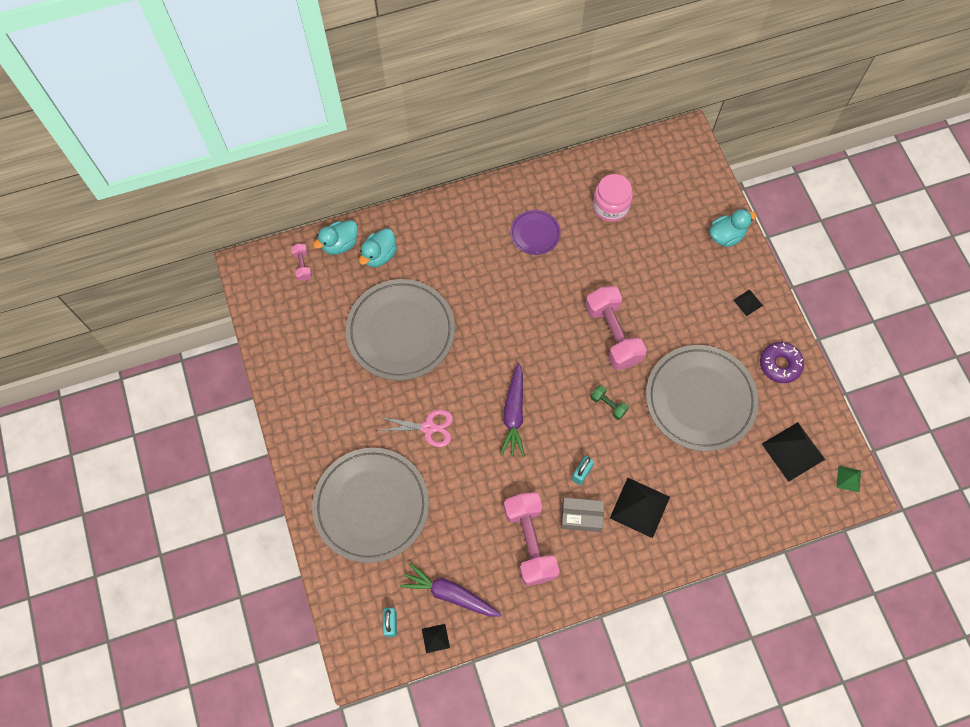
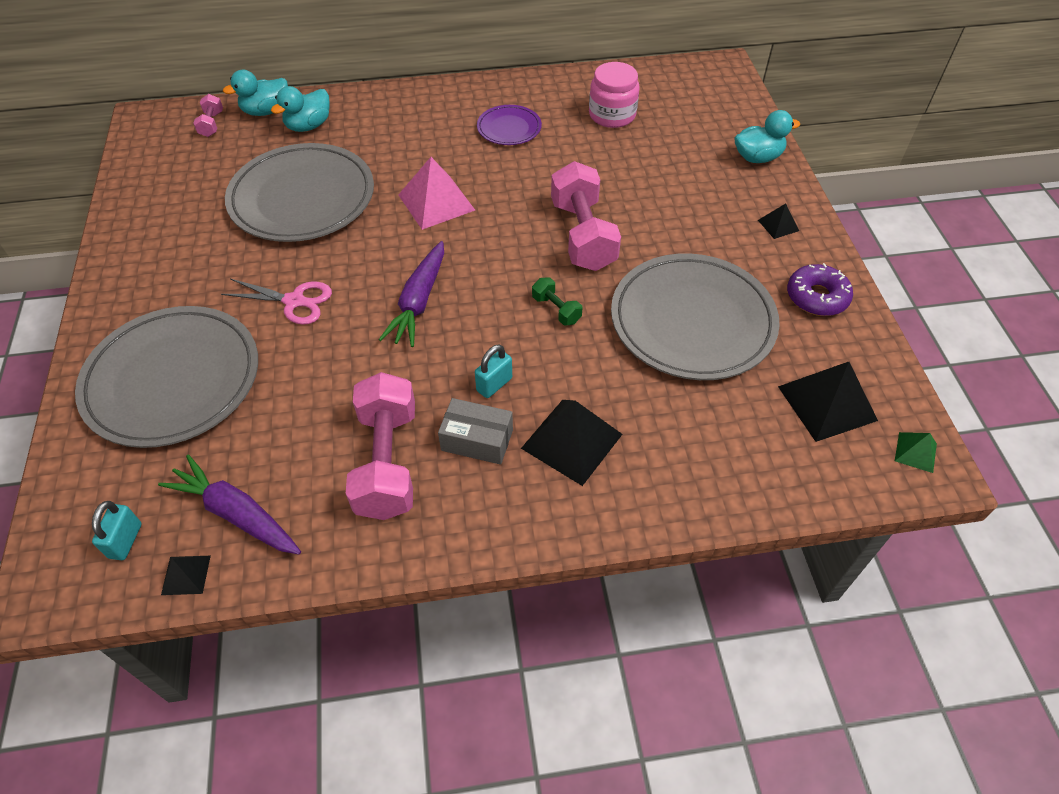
camera: 10 degrees right, 15 degrees down
(500, 320) = (436, 202): none -> pink pyramid

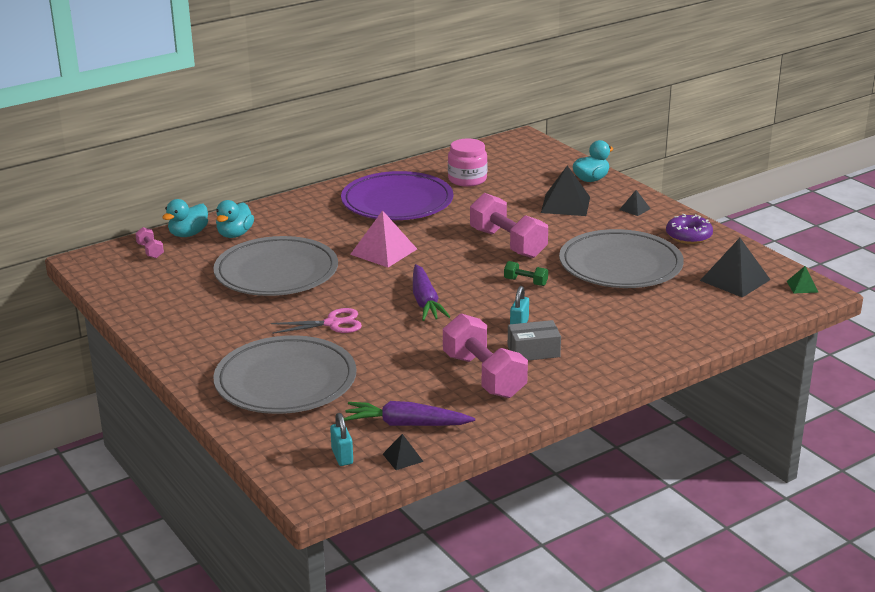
camera: 25 degrees left, 25 degrees down
(509, 128) = (397, 202): purple plate -> purple plate, size x2.07
(572, 441) = (595, 335): black pyramid -> black pyramid (565, 204)

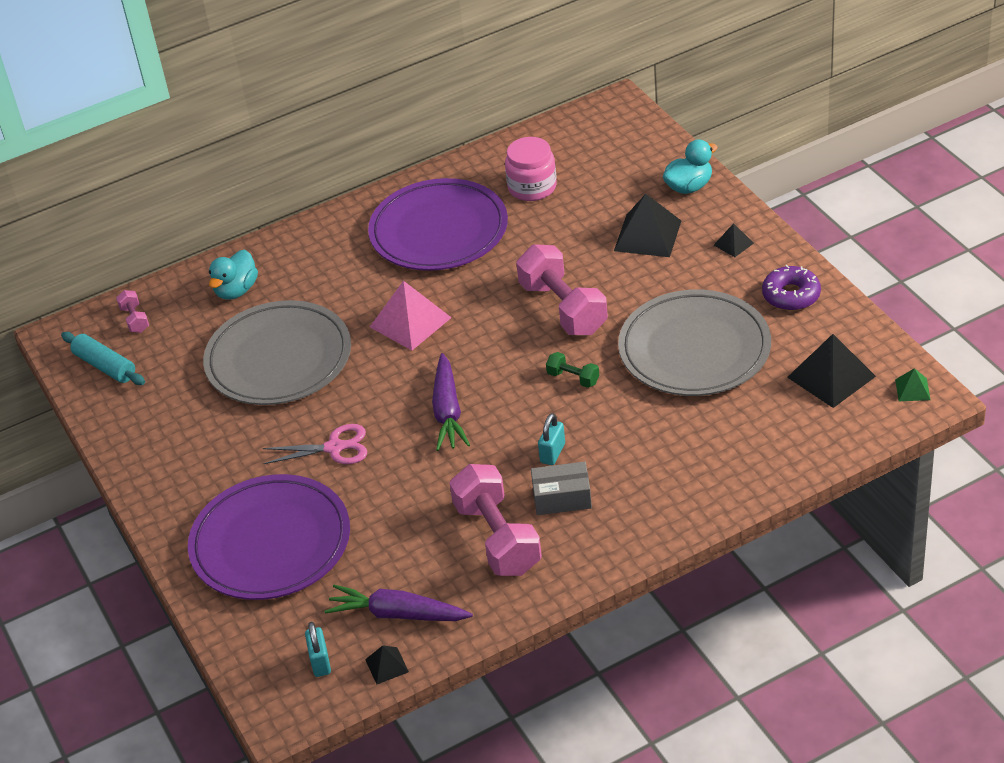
camera: 10 degrees right, 15 degrees up
(127, 277) = (105, 366): none -> turquoise rolling pin
(188, 234) = (181, 289): turquoise duck -> none
(285, 381) = (271, 543): grey plate -> purple plate

